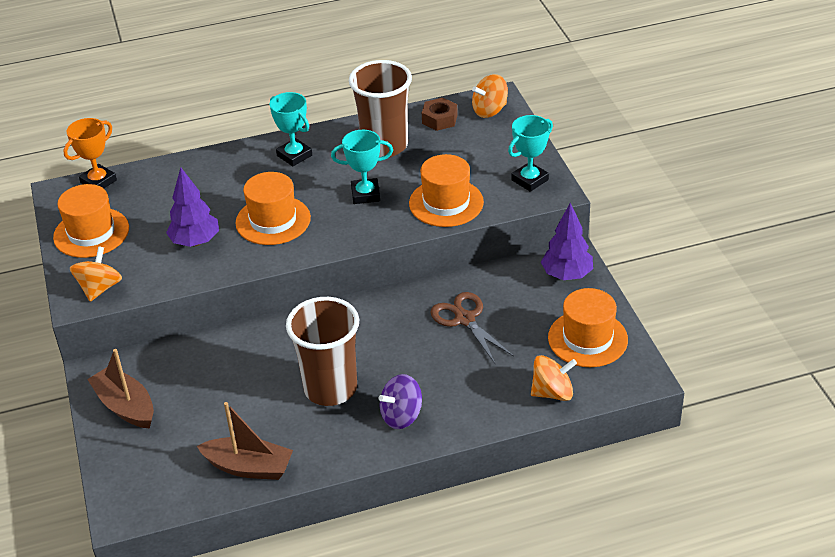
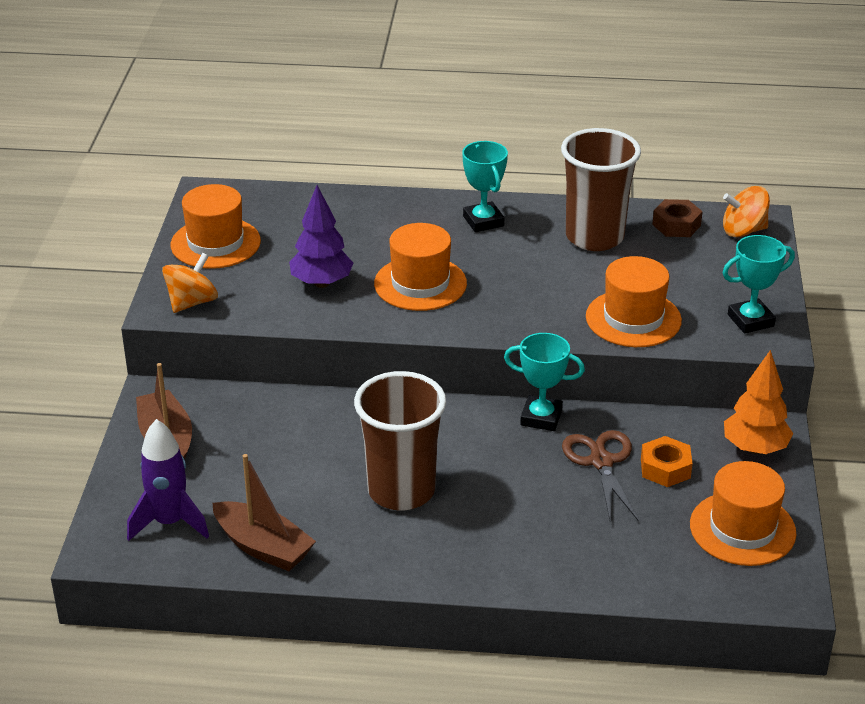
camera: 20 degrees right, 5 degrees down
(98, 181) = (253, 193): orange trophy -> none
(165, 472) = (169, 522): none -> purple rocket
(365, 194) = (542, 284): turquoise trophy -> turquoise trophy (541, 417)
(401, 416) = (467, 546): purple spinning top -> none
(512, 310) = (665, 468): none -> orange nut
(552, 392) = (665, 577): orange spinning top -> none
(566, 275) = (754, 448): purple tree -> orange tree

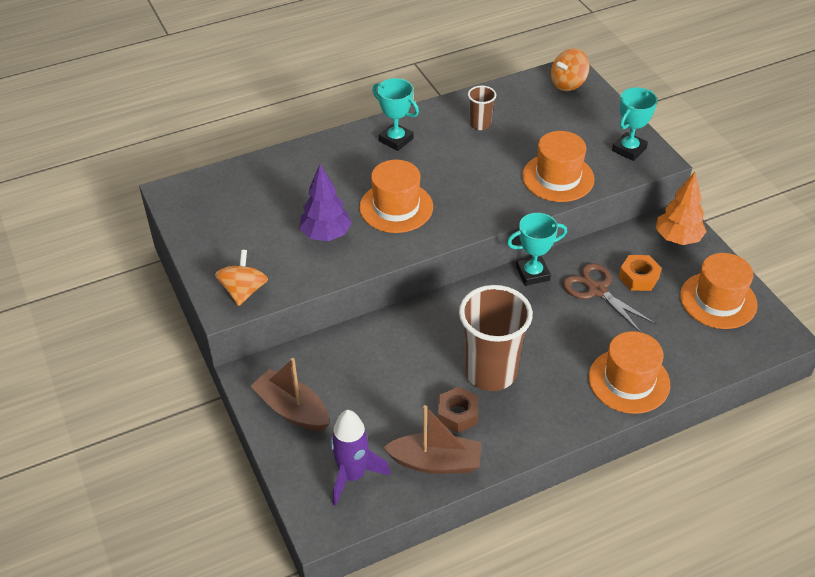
camera: 30 degrees left, 10 degrees up
(215, 243) = (217, 233): orange hat -> orange hat (629, 381)
(594, 237) = (480, 124): brown cup -> brown cup, size x0.48
(676, 225) = (523, 95): brown nut -> brown nut (457, 414)

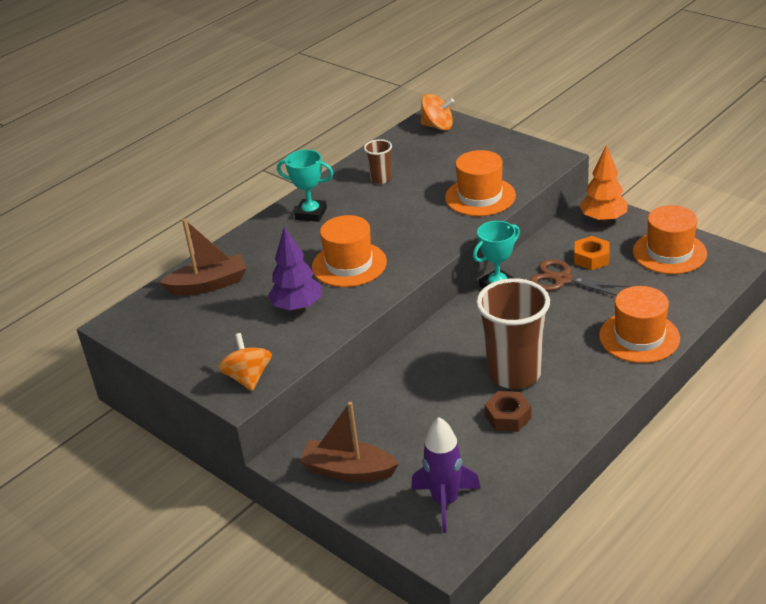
camera: 20 degrees left, 10 degrees down
(435, 462) = (515, 462): brown boat -> brown boat (209, 285)
(568, 83) = (437, 126): orange spinning top -> orange spinning top turned 105 degrees counterclockwise
(629, 149) = (526, 158): turquoise trophy -> none

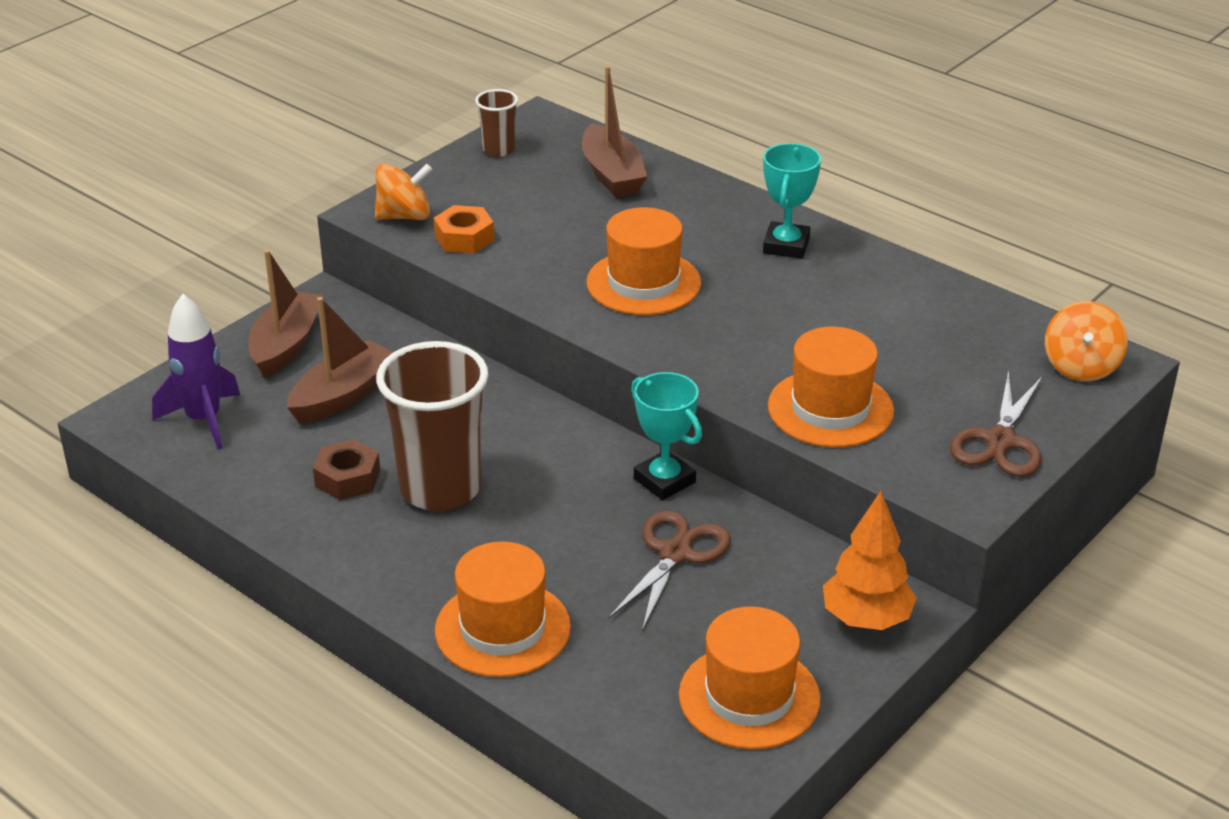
camera: 85 degrees right, 0 degrees up
(297, 307) = (546, 244): purple tree -> none
(381, 179) = (891, 307): brown cup -> brown cup (498, 149)
(414, 431) = (343, 395): none -> brown boat
(504, 149) = (1000, 441): none -> brown scissors
(591, 258) = (737, 593): orange nut -> orange nut (464, 238)

